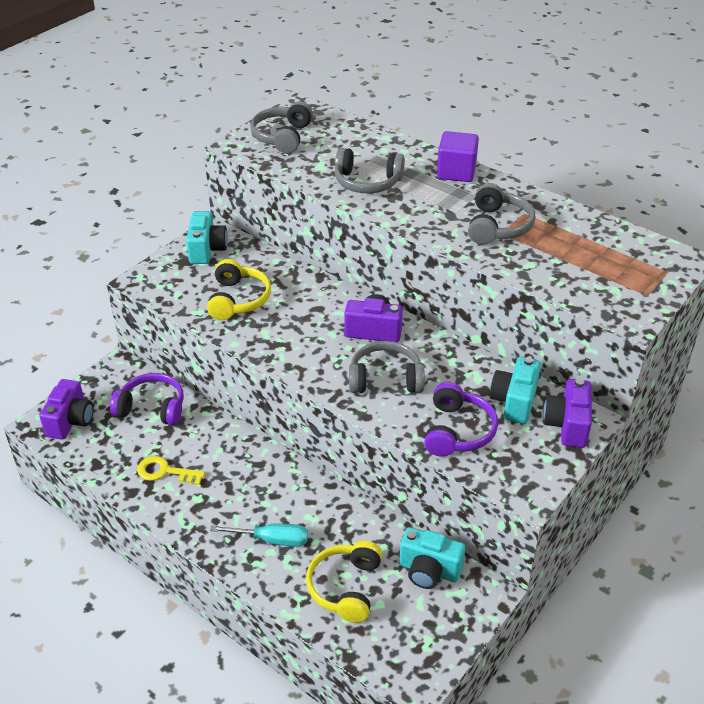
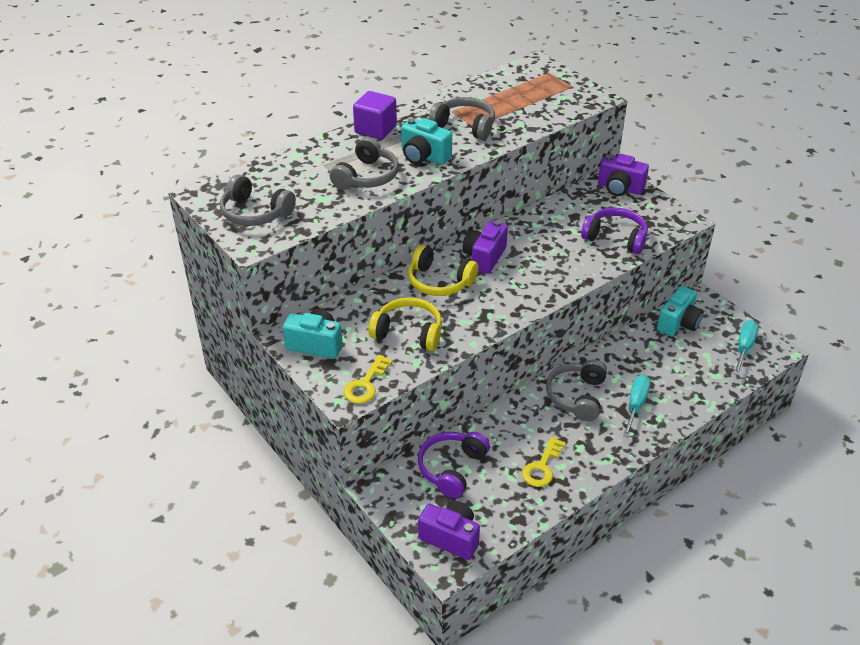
camera: 75 degrees left, 0 degrees up
(162, 287) = (366, 384): none -> yellow key
(346, 587) = (689, 370): yellow headphones -> yellow headphones (439, 282)
(385, 379) = (548, 262): grey headphones -> grey headphones (577, 396)
(407, 645) = (744, 348): none -> turquoise screwdriver
(514, 401) = (590, 205): turquoise camera -> turquoise camera (424, 156)

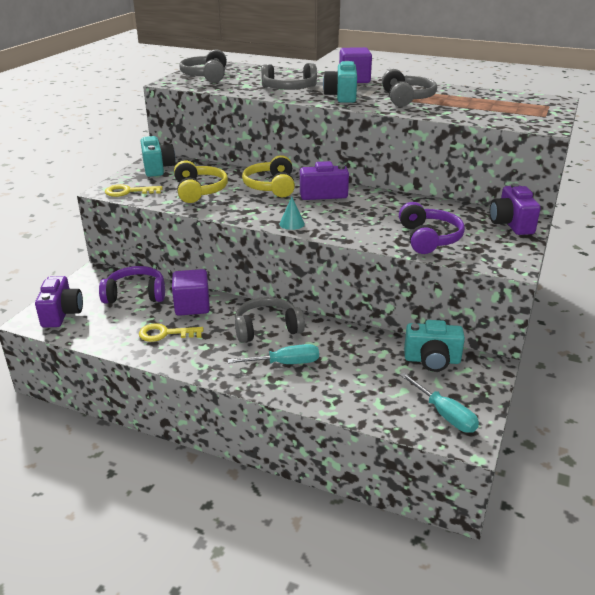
camera: 60 degrees right, 10 degrees down
(505, 433) = (192, 306): none -> purple cube
(533, 299) = (292, 224): none -> turquoise cone
(744, 348) = (444, 414): turquoise screwdriver -> turquoise screwdriver turned 60 degrees clockwise

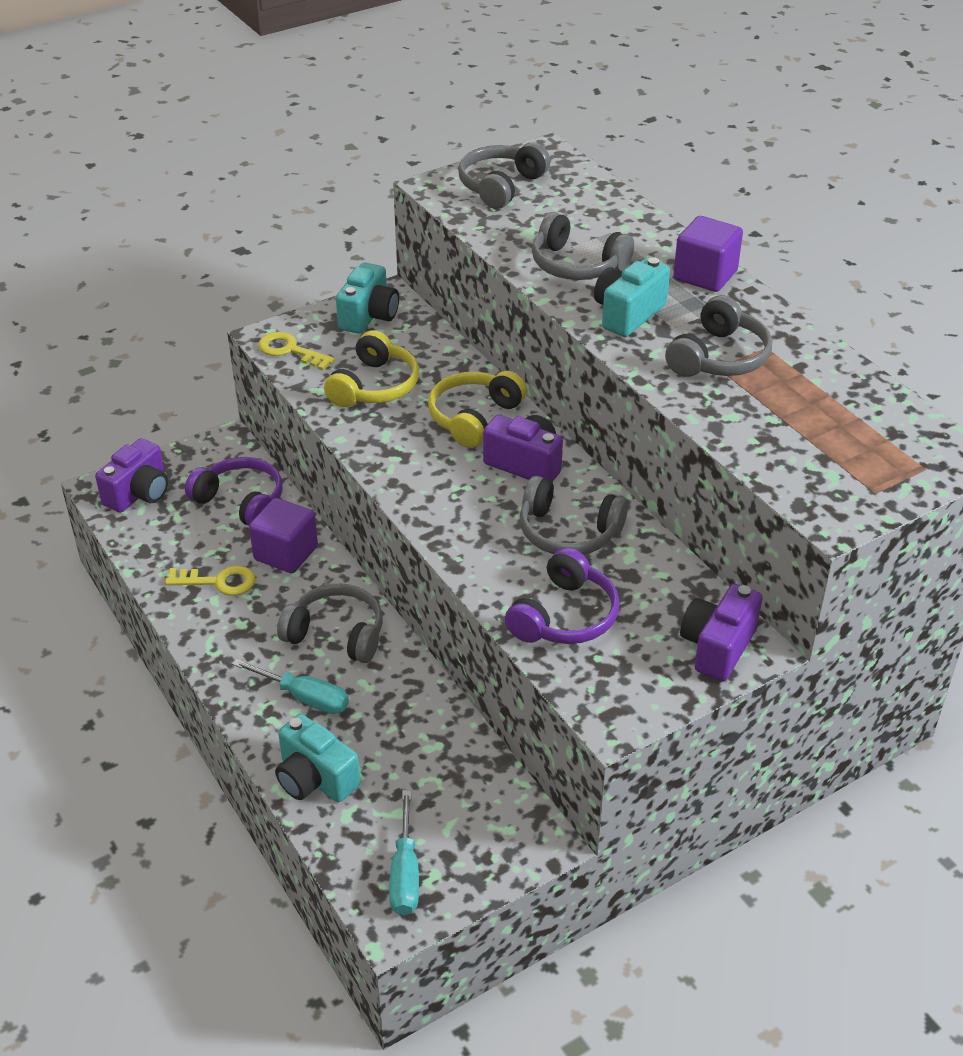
camera: 35 degrees right, 10 degrees up
(165, 334) = (218, 582): yellow key -> yellow key turned 150 degrees clockwise
(292, 224) = (421, 503): turquoise cone -> none
(381, 210) = (568, 532): none -> grey headphones
(432, 360) = (480, 791): turquoise camera -> turquoise camera (315, 779)

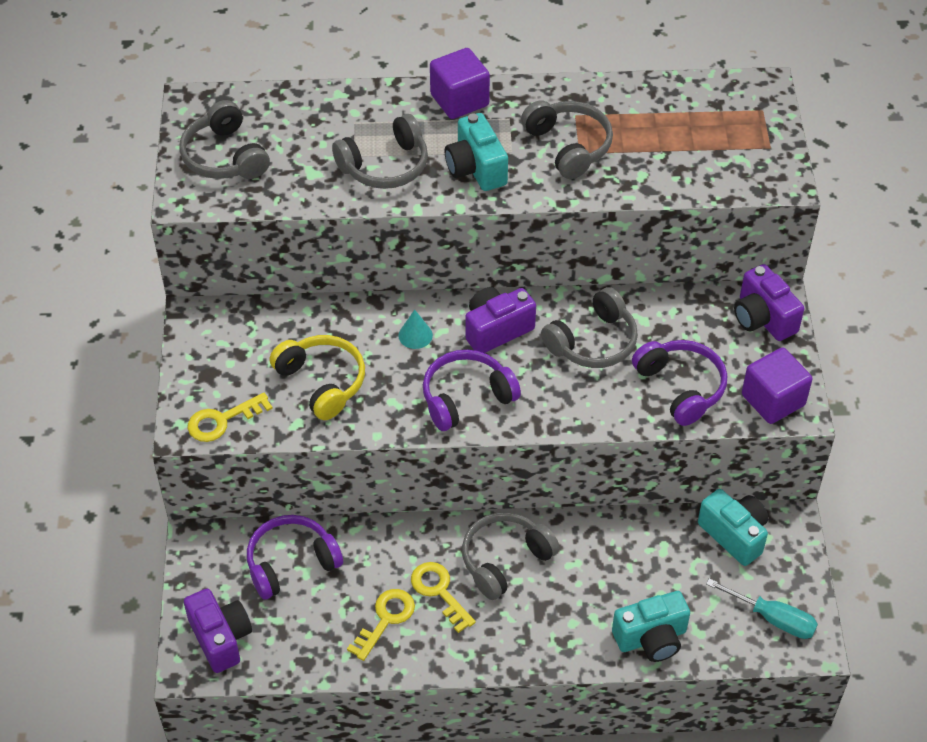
camera: 60 degrees left, 10 degrees up
(271, 604) = (439, 592): none -> yellow key
(286, 553) = (383, 556): purple cube -> purple cube (773, 400)
(304, 697) = (562, 611): turquoise screwdriver -> none
(369, 316) = (216, 343): turquoise camera -> turquoise camera (734, 535)
(427, 475) = (466, 398): none -> purple headphones
(474, 418) = (415, 335): yellow headphones -> turquoise cone

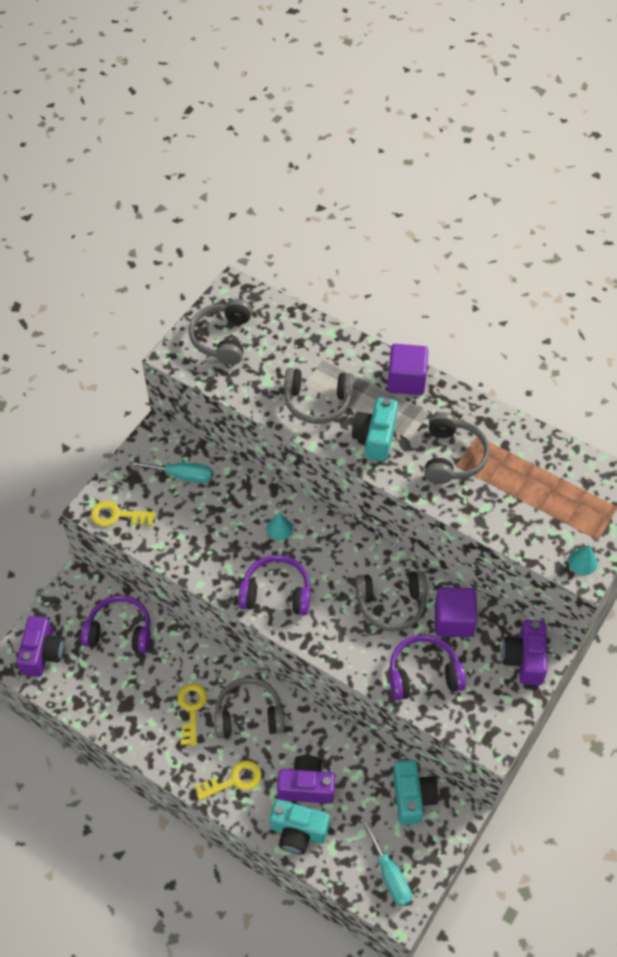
camera: 35 degrees right, 5 degrees up
(260, 342) = (181, 475): none -> turquoise screwdriver
(322, 382) = (196, 526): yellow headphones -> none
(385, 619) = (145, 706): yellow key -> yellow key (234, 780)
(496, 330) = (334, 556): purple camera -> purple camera (306, 786)
(680, 387) = (423, 674): purple headphones -> purple headphones turned 105 degrees counterclockwise
(773, 400) = (480, 724): purple cube -> purple cube (453, 620)
(774, 174) = (582, 562): none -> turquoise cone

